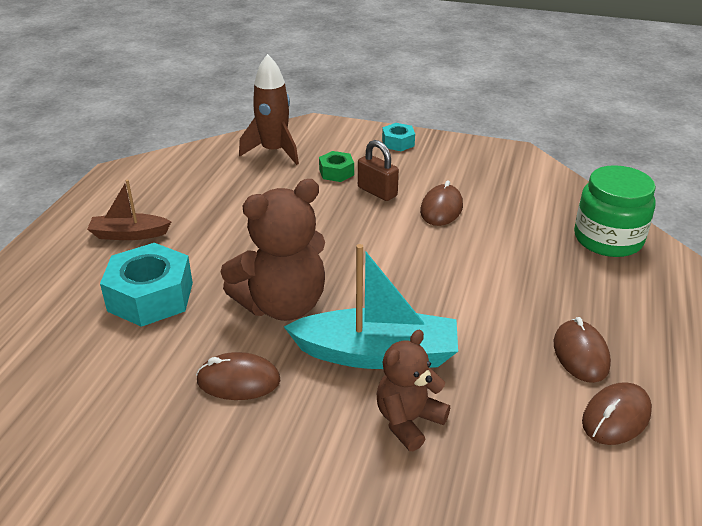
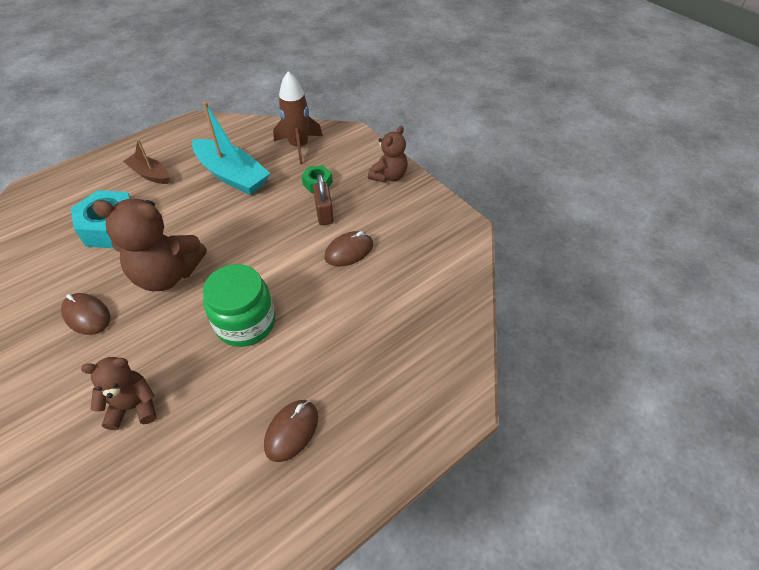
camera: 35 degrees right, 15 degrees up
(377, 354) = (174, 345): turquoise boat -> turquoise boat (232, 175)
(398, 143) = (389, 176): turquoise nut -> brown teddy bear
(608, 239) = (437, 346): green jar -> green jar (245, 322)
(616, 417) = (251, 497): brown mouse -> none

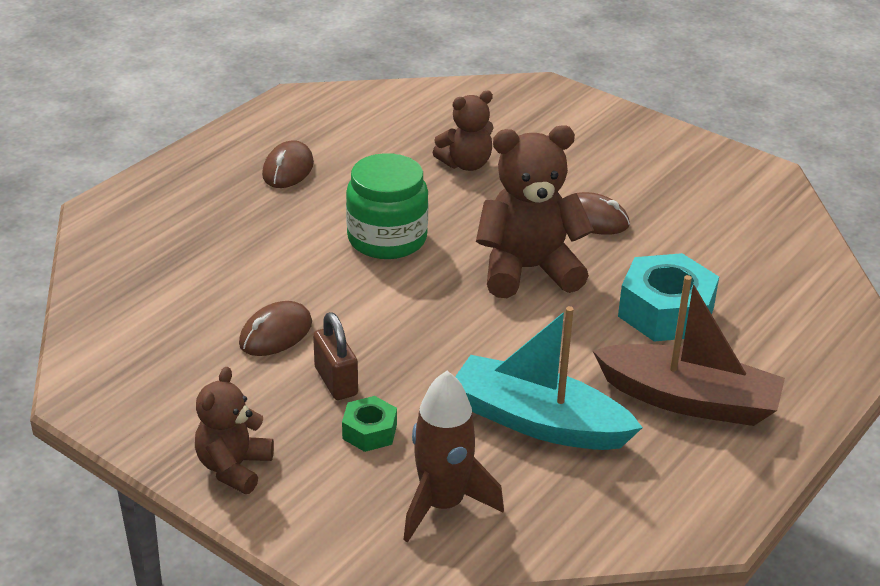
camera: 165 degrees right, 15 degrees down
(150, 174) = (689, 400): brown boat -> brown boat, size x1.74

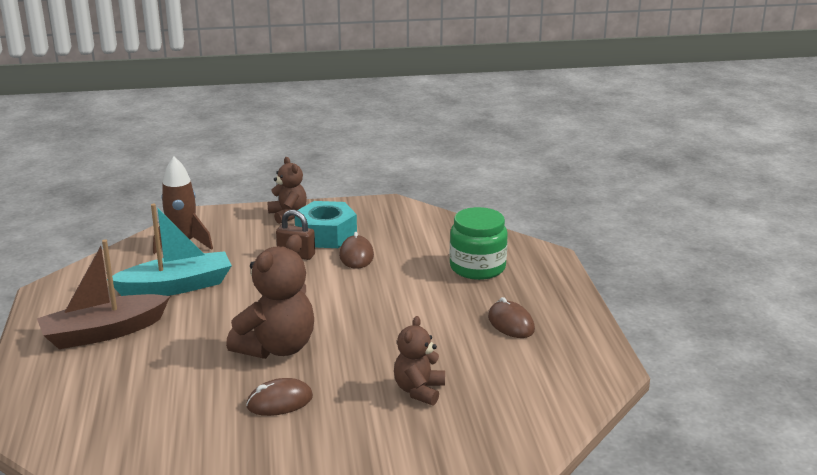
camera: 135 degrees right, 10 degrees down
(369, 432) = (251, 248): green nut -> none
(387, 239) = (383, 320): green jar -> green jar (477, 267)
(666, 312) = (162, 369): turquoise nut -> turquoise nut (326, 235)

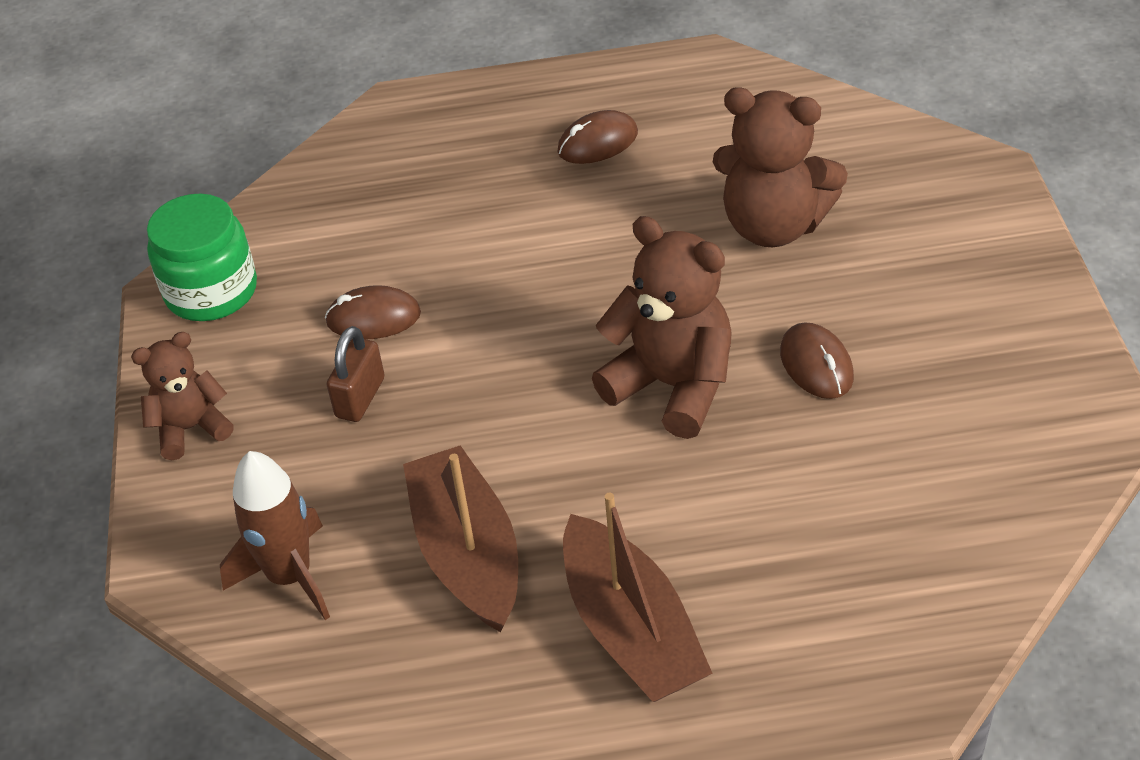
camera: 85 degrees left, 20 degrees up
(176, 287) = (467, 554): turquoise boat -> brown boat
(326, 235) = (287, 365): turquoise nut -> none
(419, 391) = (774, 226): brown teddy bear -> brown teddy bear, size x1.67
(477, 267) = (429, 176): green jar -> green jar (211, 291)

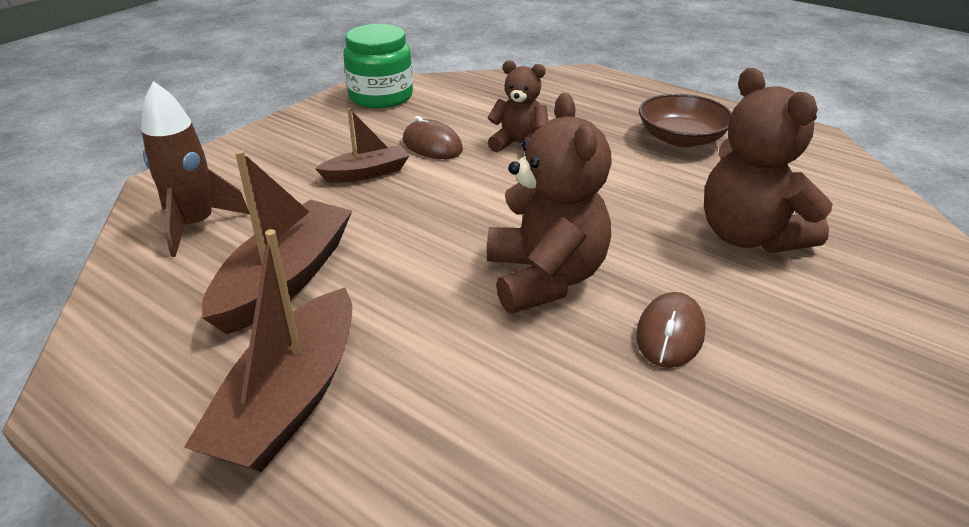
camera: 40 degrees right, 10 degrees down
(191, 428) = (277, 139): brown teddy bear -> brown teddy bear (519, 144)
(360, 398) = (367, 173): brown padlock -> brown boat
(597, 142) = (681, 138): brown mouse -> brown bowl

